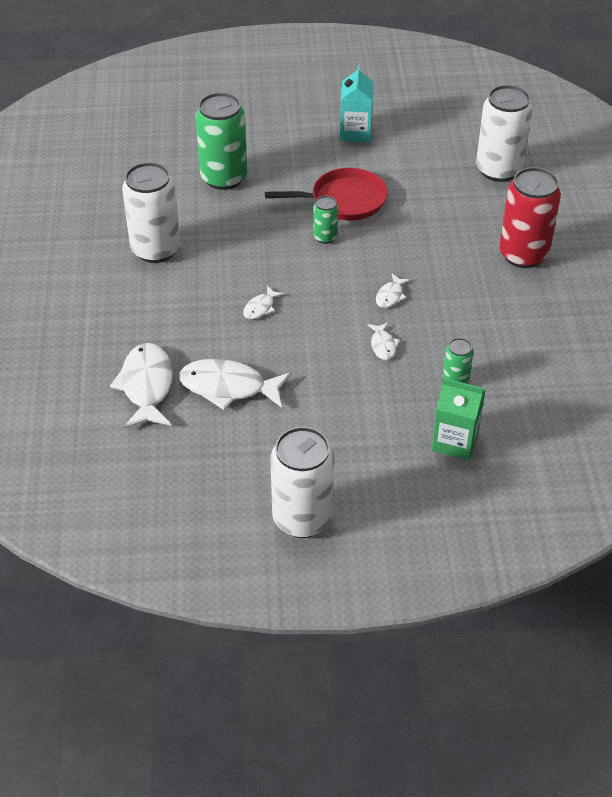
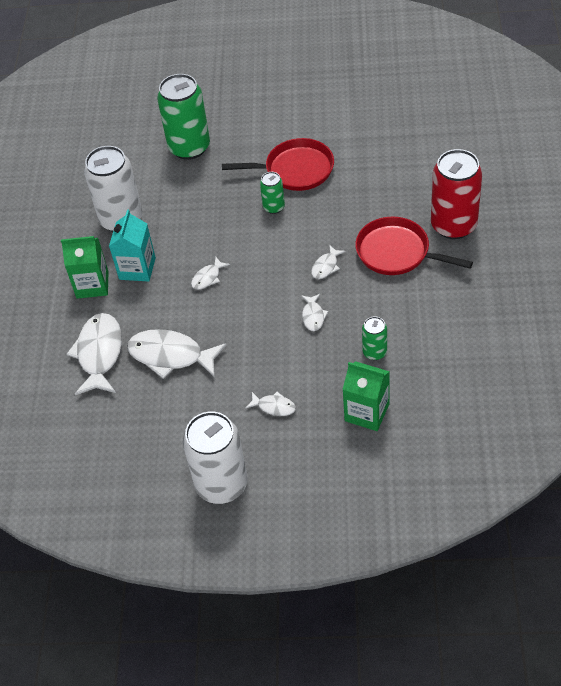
camera: 10 degrees right, 5 degrees up
(130, 316) = (92, 285): none -> green carton
(351, 437) = (274, 406): none -> white fish
(355, 132) = (314, 100): turquoise carton -> turquoise carton (137, 268)
(465, 281) = (396, 252): none -> red pan
(498, 170) = (442, 138): white can -> none

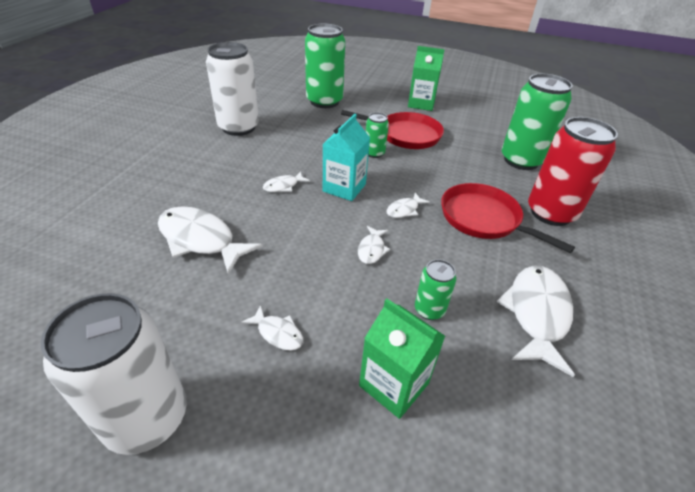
camera: 10 degrees right, 10 degrees down
(92, 285) = (177, 162): green carton -> green carton (421, 104)
(99, 354) = (134, 216): white fish -> white fish (536, 314)
(137, 268) = (225, 162): turquoise carton -> turquoise carton (344, 188)
(418, 167) = (521, 160): none -> green can

